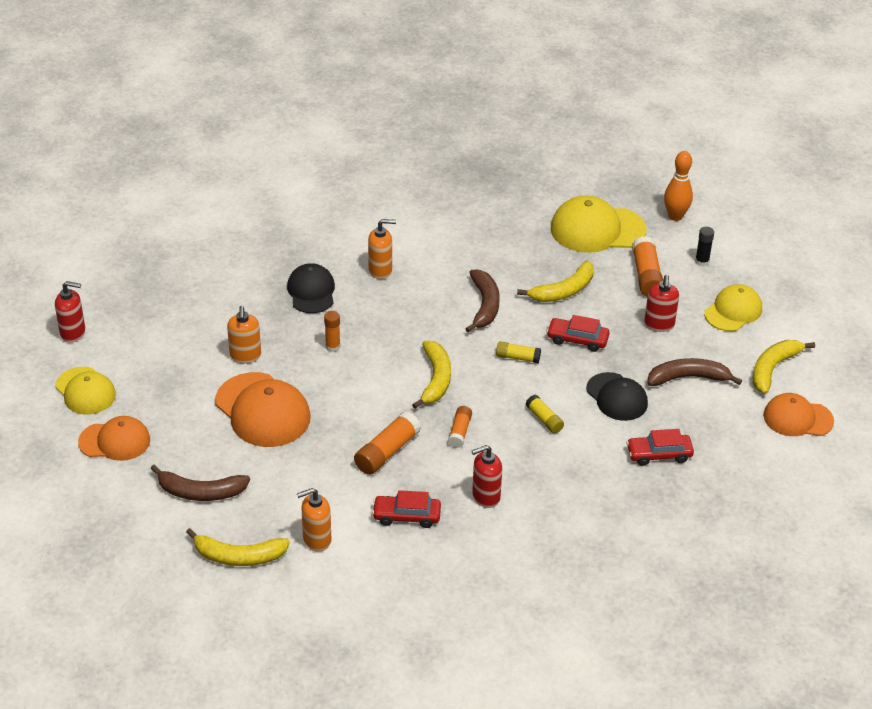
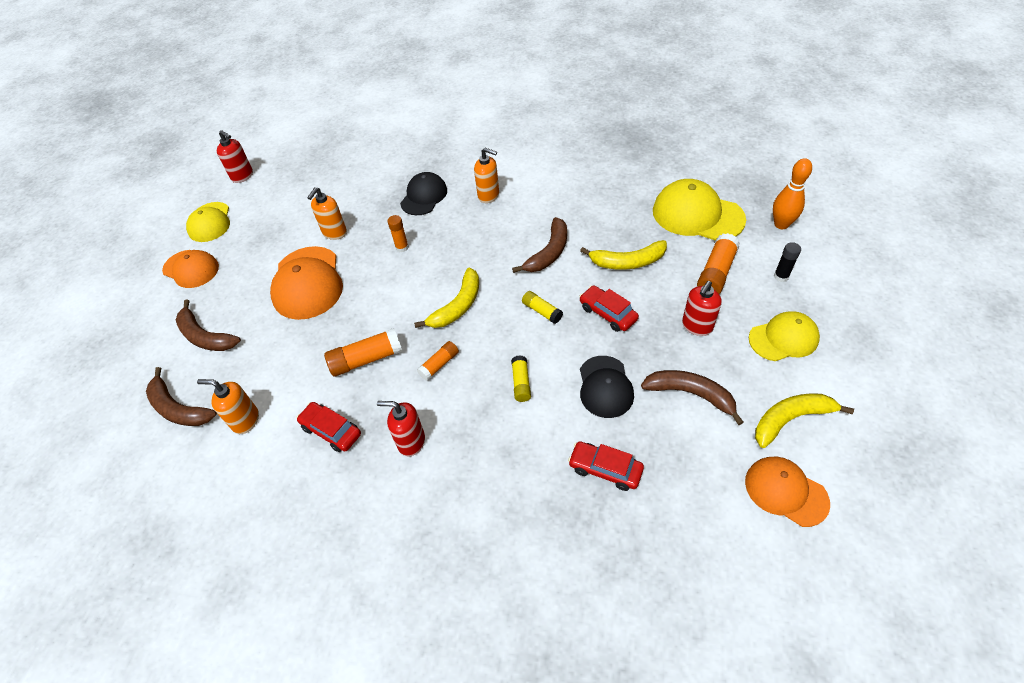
camera: 35 degrees right, 10 degrees up
(239, 556) = (178, 408): yellow banana -> brown banana

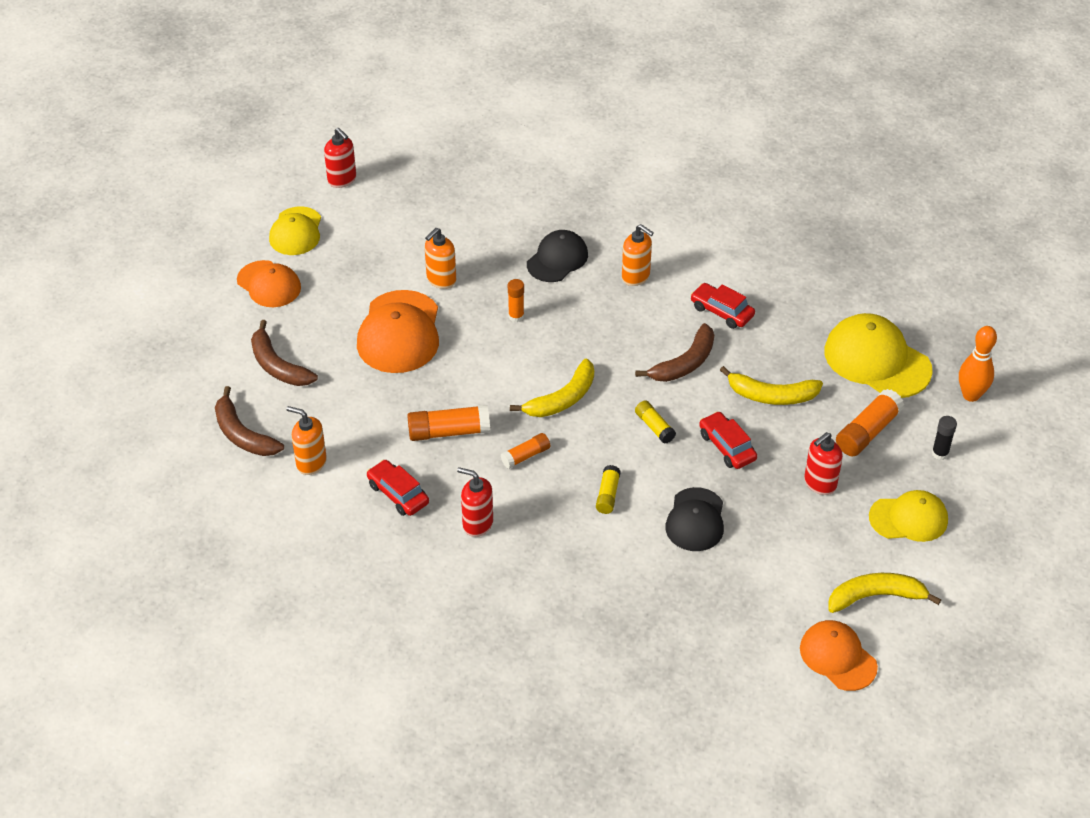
camera: 10 degrees right, 5 degrees down
(605, 469) = (666, 595): red car -> red car (722, 311)
(690, 394) = (782, 548): brown banana -> none

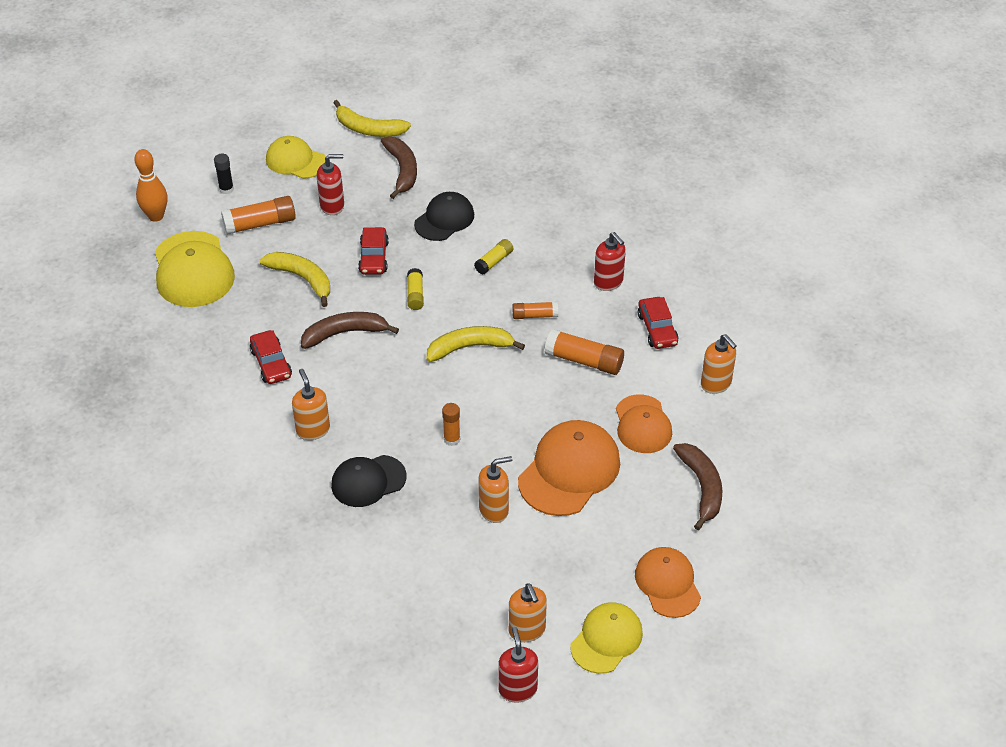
camera: 150 degrees left, 0 degrees up
(243, 434) = (764, 434): brown banana -> brown banana (402, 170)
(359, 214) = (527, 630): none -> orange soap dispenser
(838, 657) = (427, 109): orange cap -> orange cap (642, 424)

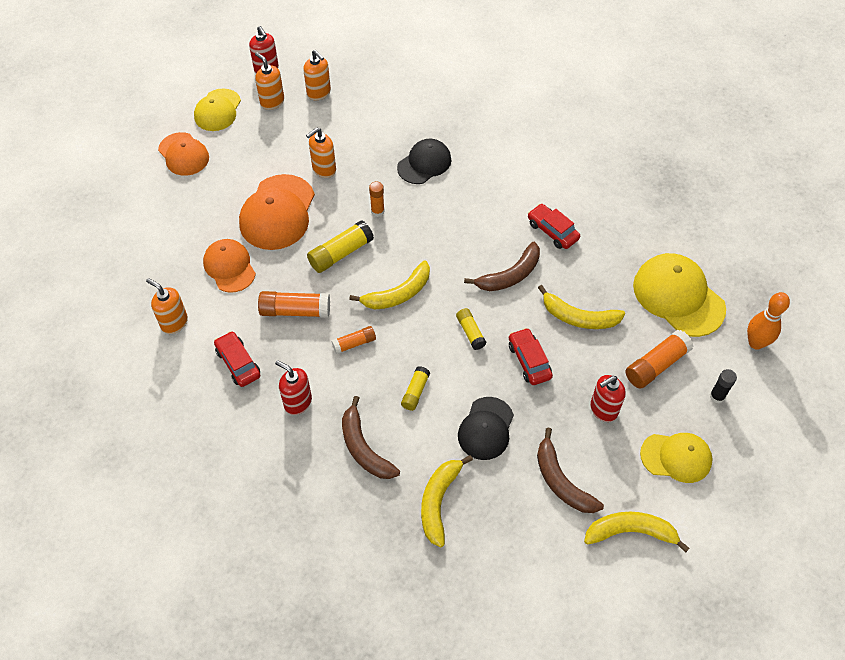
camera: 160 degrees right, 10 degrees up
(313, 430) = (486, 188): orange soap dispenser -> orange soap dispenser (319, 93)
(512, 183) = (438, 502): none -> yellow banana
(513, 404) = (341, 253): none -> yellow glue stick
(702, 487) = (171, 229): brown banana -> brown banana (364, 448)

